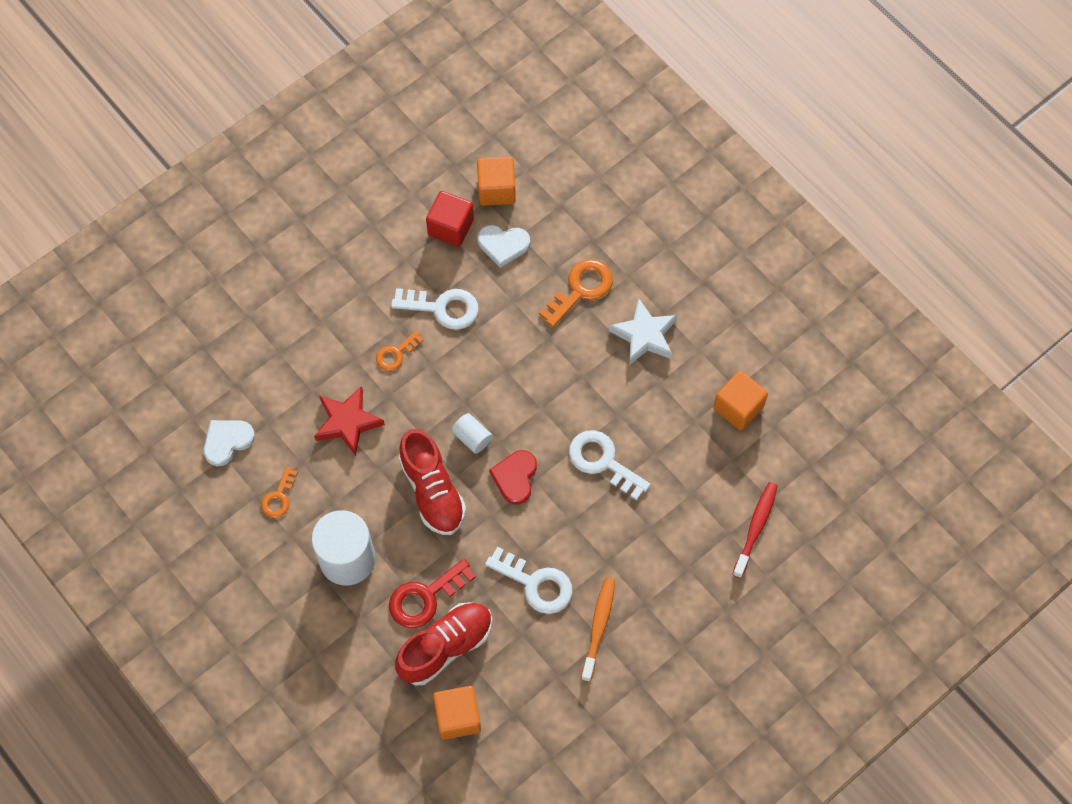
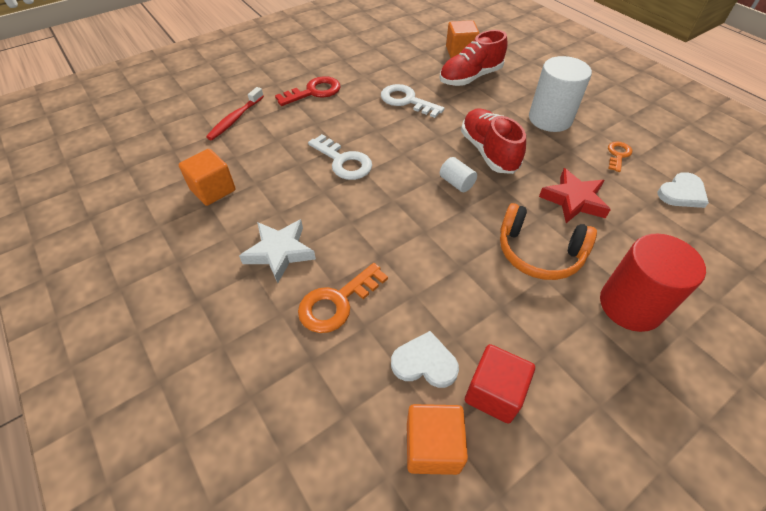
camera: 175 degrees left, 15 degrees down
(325, 306) = (630, 305): none -> red cylinder
(396, 354) = (539, 252): orange key -> orange headphones
(425, 597) = (487, 98): red key -> red key (314, 92)
(442, 308) = (494, 294): white key -> none
(515, 477) = (419, 156): red heart -> none
(598, 626) = (365, 81): orange toothbrush -> none

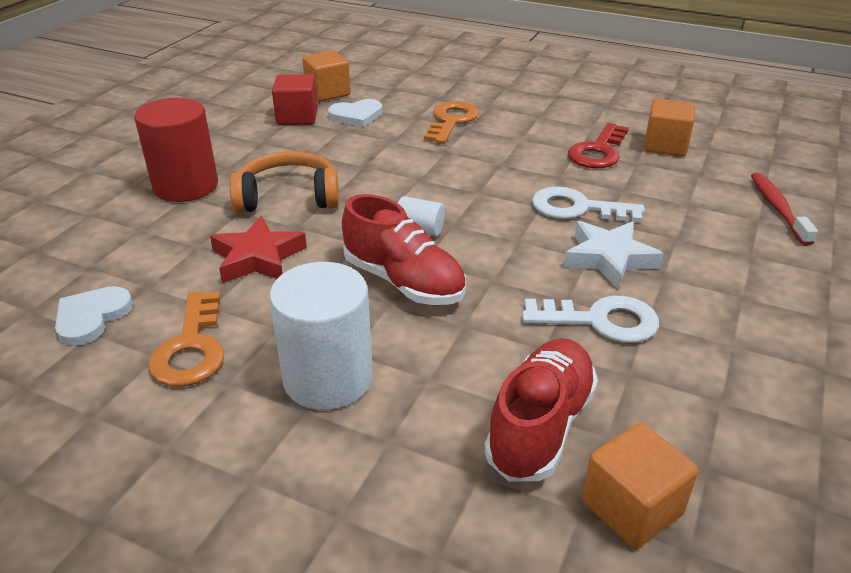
camera: 150 degrees right, 15 degrees down
(279, 252) = (535, 130): white star -> white star (609, 258)
(314, 92) = (755, 281): red key -> red key (598, 151)
(618, 155) = (192, 348): orange key -> orange key, size x1.67

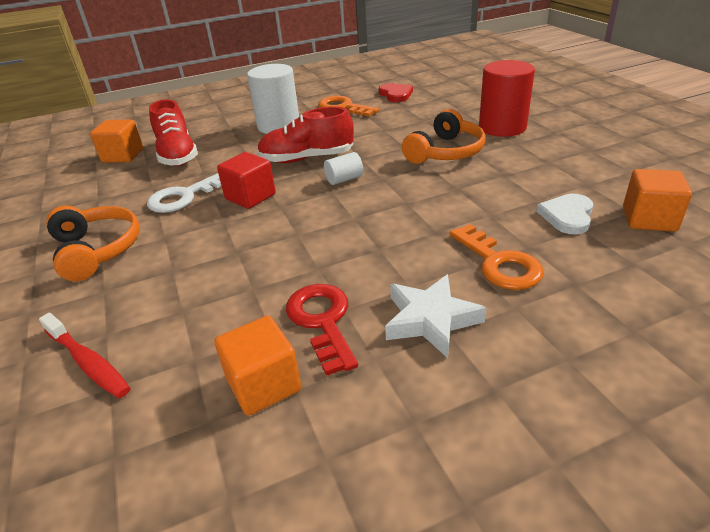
camera: 135 degrees right, 0 degrees up
(92, 317) = (396, 94): white heart -> red heart
(258, 258) = (389, 131): red star -> none
(297, 117) = (590, 187): red cube -> red cube (250, 197)
(577, 208) = (270, 249): white key -> none
(609, 258) = (209, 228): white star -> white star (430, 320)
(745, 305) = (97, 250): none -> orange headphones

